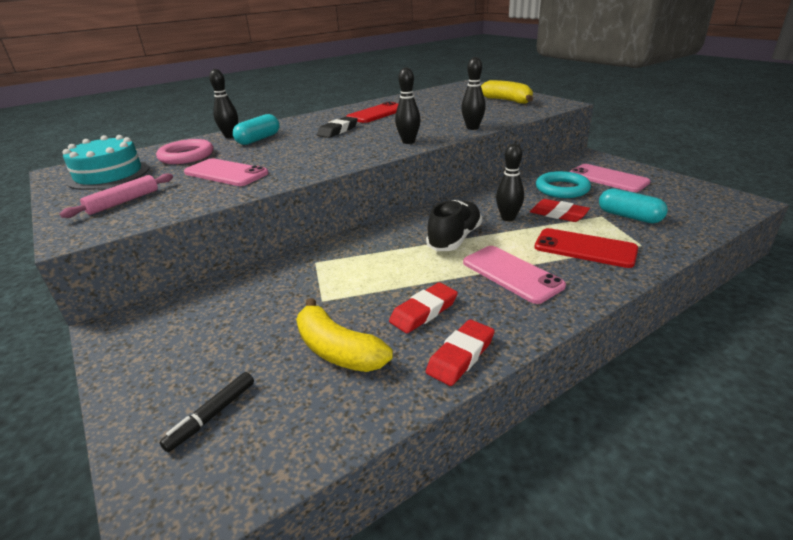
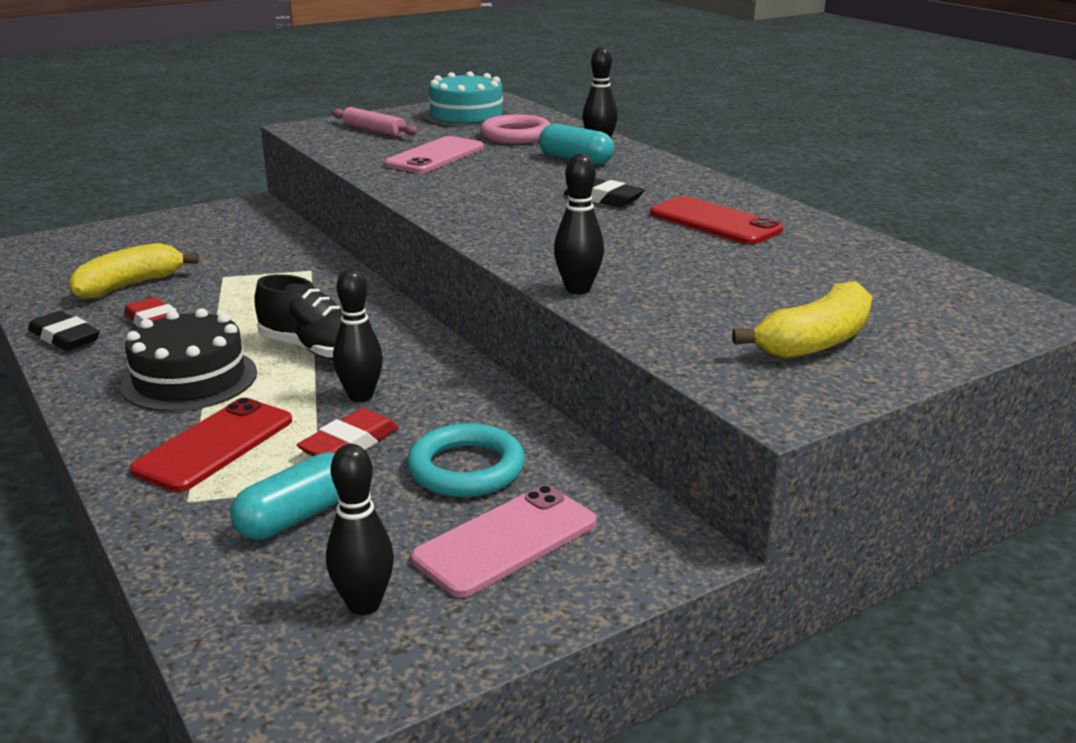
camera: 90 degrees right, 5 degrees down
(212, 415) = (94, 248): black marker -> none
(408, 142) = (514, 240): black bowling pin -> black bowling pin (364, 604)
(460, 356) = (65, 337): red eraser -> black eraser
(511, 274) = (190, 379): pink phone -> black cake

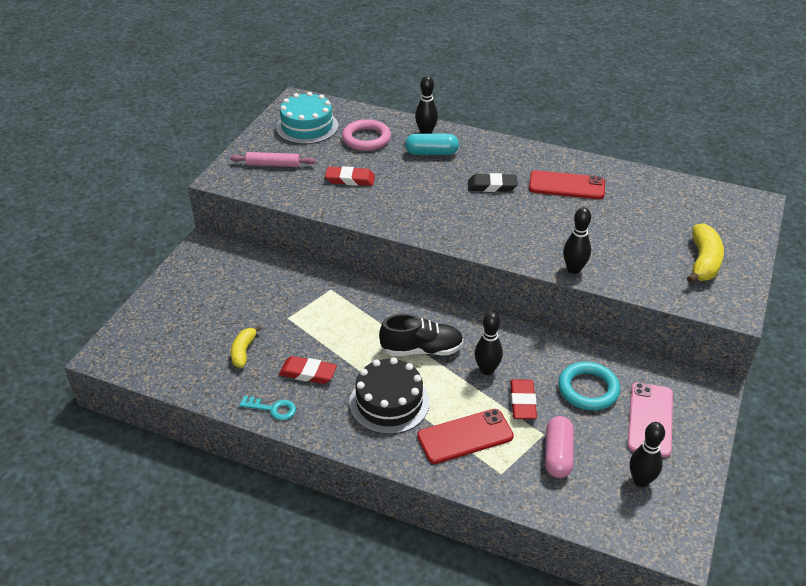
camera: 35 degrees left, 15 degrees up
(65, 337) = (272, 409): black eraser -> turquoise key
(129, 286) = (243, 351): yellow banana -> yellow banana, size x0.63
(214, 445) = (465, 436): red phone -> red phone turned 75 degrees clockwise
(296, 517) = (558, 455): turquoise capsule -> pink capsule
(435, 156) = (350, 179): pink phone -> red eraser

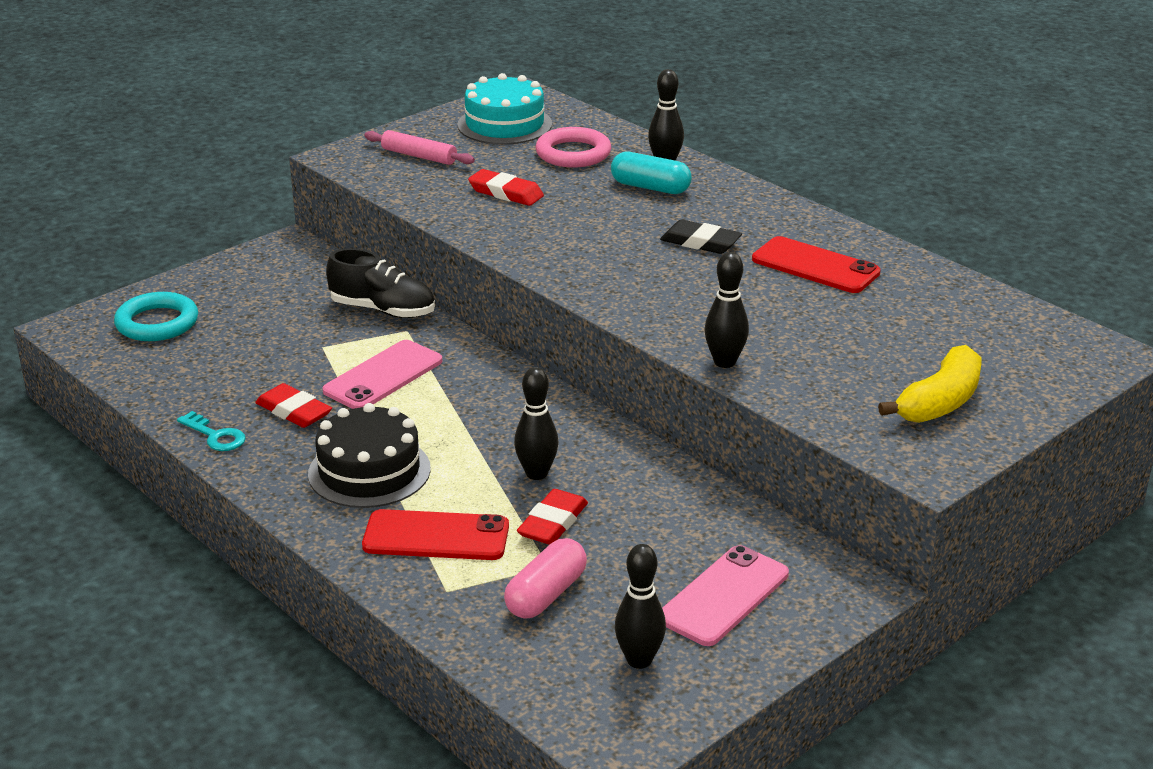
camera: 25 degrees right, 10 degrees down
(243, 351) = (235, 367): yellow banana -> none
(342, 328) = (383, 376): none -> pink phone
(421, 350) = (467, 427): black shoe -> black shoe (383, 310)
(588, 389) = (663, 536): turquoise ring -> turquoise ring (157, 323)

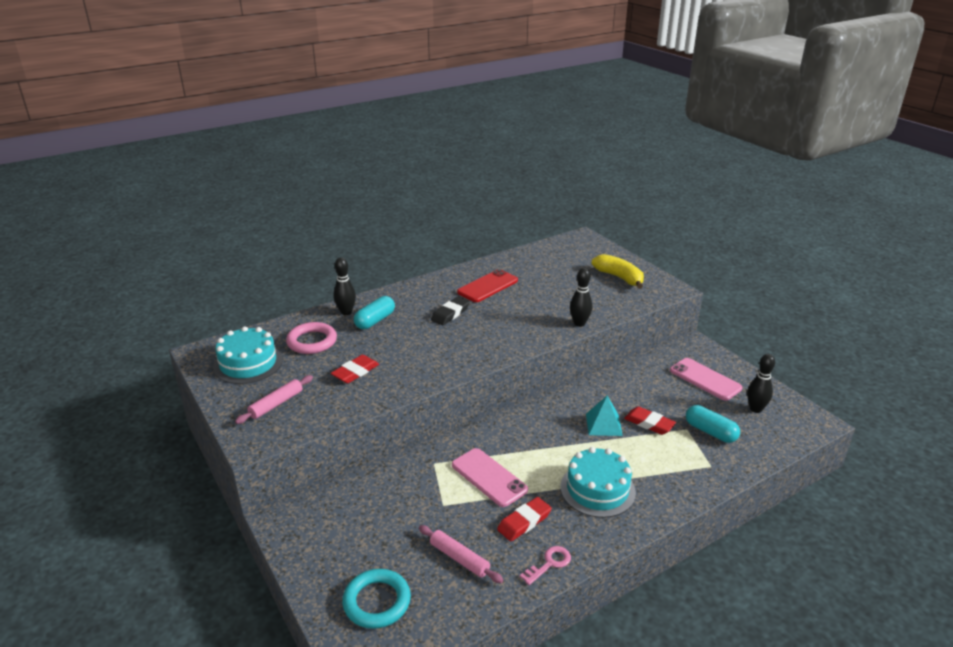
camera: 80 degrees left, 0 degrees up
(215, 436) = (549, 564): turquoise key -> pink key
(225, 368) = (459, 558): none -> pink rolling pin
(369, 471) = (597, 489): black cake -> turquoise cake
(383, 310) = (403, 473): black shoe -> none
(436, 536) = (663, 466): red phone -> none
(536, 473) = (603, 424): black bowling pin -> turquoise pyramid
(546, 594) = (710, 432): pink capsule -> turquoise capsule

